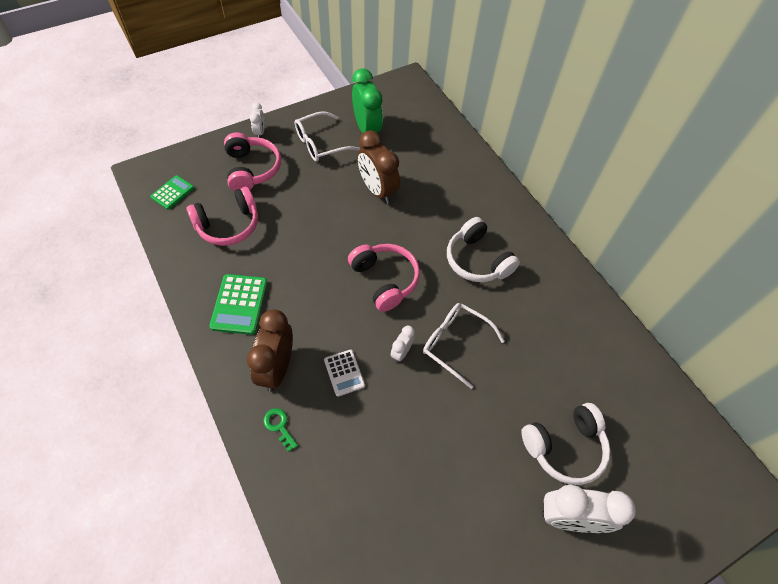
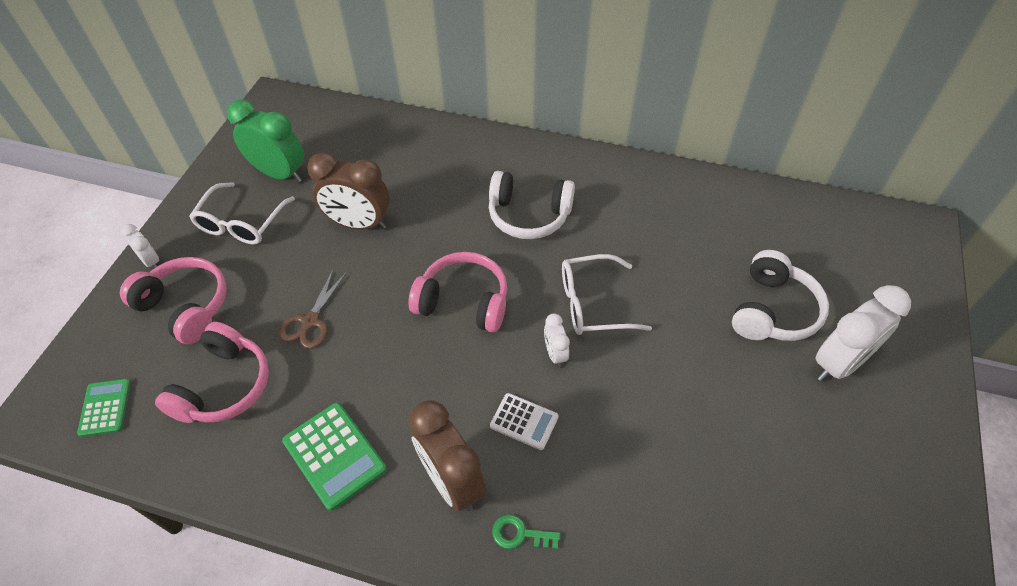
camera: 40 degrees left, 5 degrees down
(298, 225) = (310, 322): none -> brown scissors

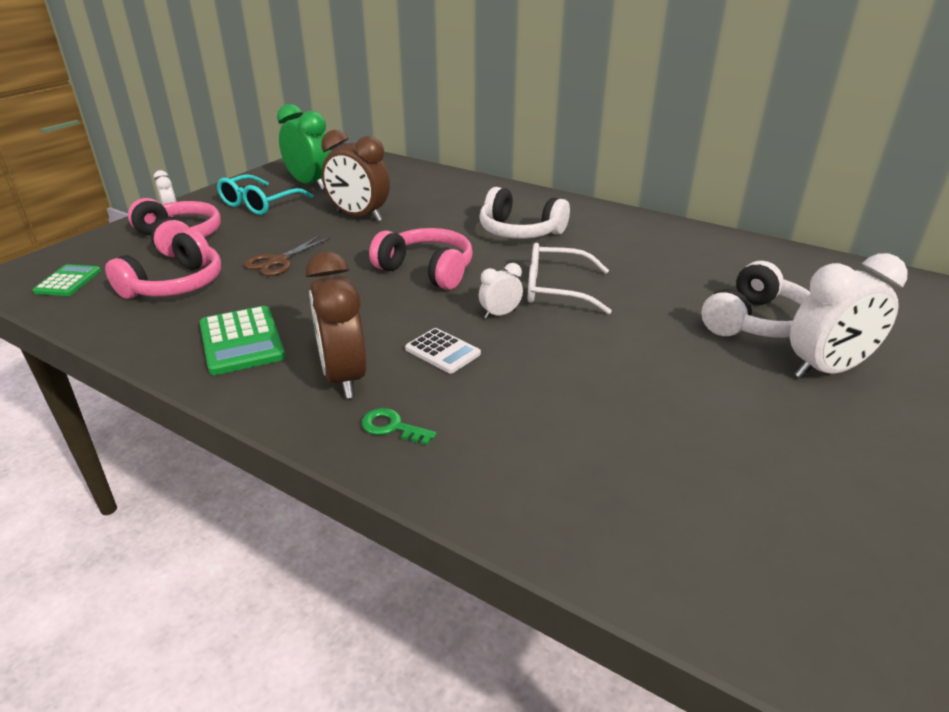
camera: 15 degrees right, 20 degrees down
(241, 223) = (259, 204): white glasses -> turquoise glasses
(555, 354) = (500, 314): white clock -> white clock turned 60 degrees clockwise

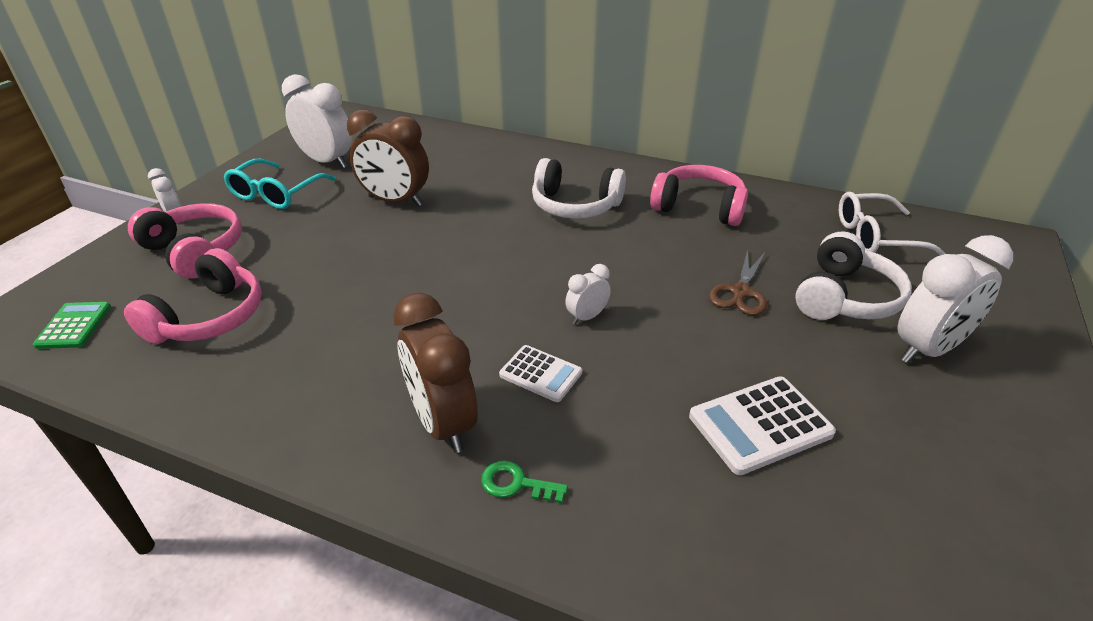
camera: 10 degrees left, 5 degrees up
(241, 341) = (311, 387): green calculator -> none
(278, 261) = (321, 272): brown scissors -> brown scissors (740, 292)
(310, 184) = (327, 162): green clock -> white clock
(427, 270) = (491, 267): pink headphones -> pink headphones (699, 207)
(556, 289) = (635, 278): white glasses -> white glasses (875, 237)
(633, 410) = (760, 425): none -> white calculator

